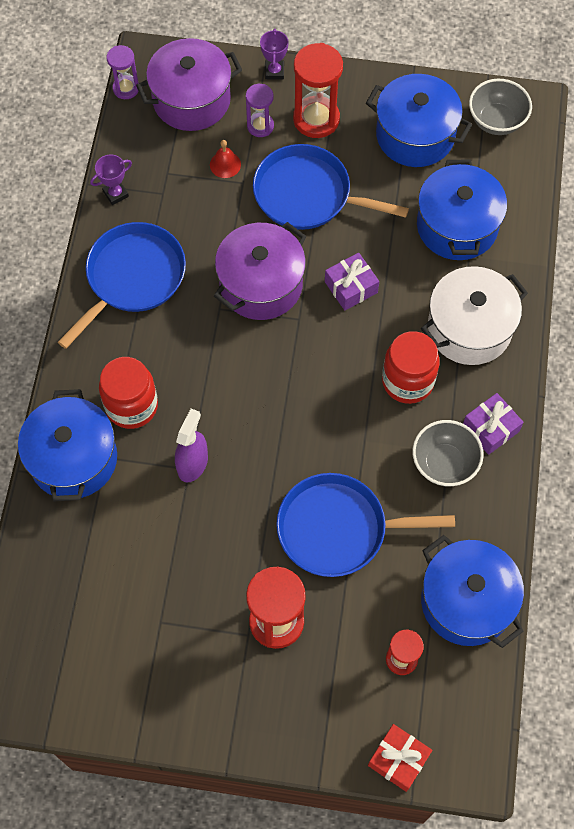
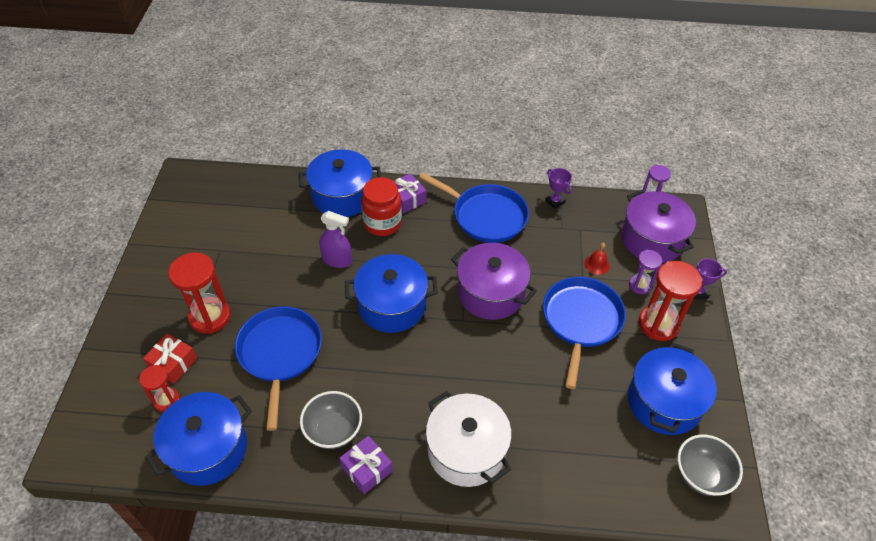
camera: 85 degrees right, 15 degrees down
(351, 287) = (496, 355): purple gift -> purple gift (407, 199)
(398, 759) = (88, 400): red gift -> red gift (173, 363)
(407, 381) = (410, 400): red jar -> none
(457, 226) = (572, 439): blue pot -> blue pot (392, 305)

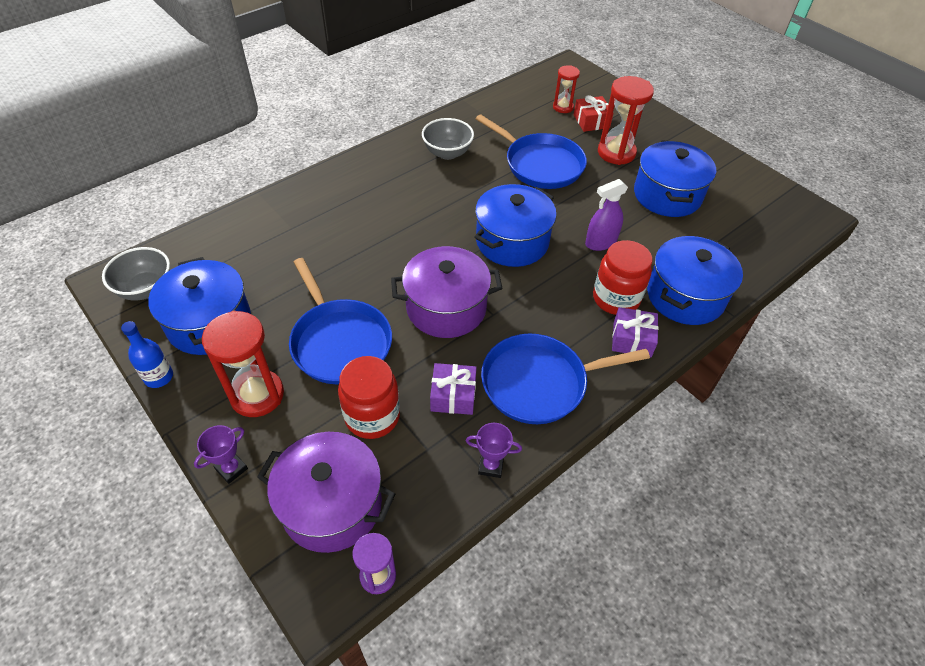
camera: 135 degrees right, 0 degrees up
(208, 449) = (505, 105): blue pot -> blue pot (667, 195)
(367, 469) = (402, 150): purple gift -> purple gift (453, 396)
(466, 450) = (347, 195): white pot -> none
(597, 264) = (372, 416): red bell -> red jar
(640, 285) = (306, 426): purple hourglass -> none
(720, 383) = (159, 377): none -> blue bottle

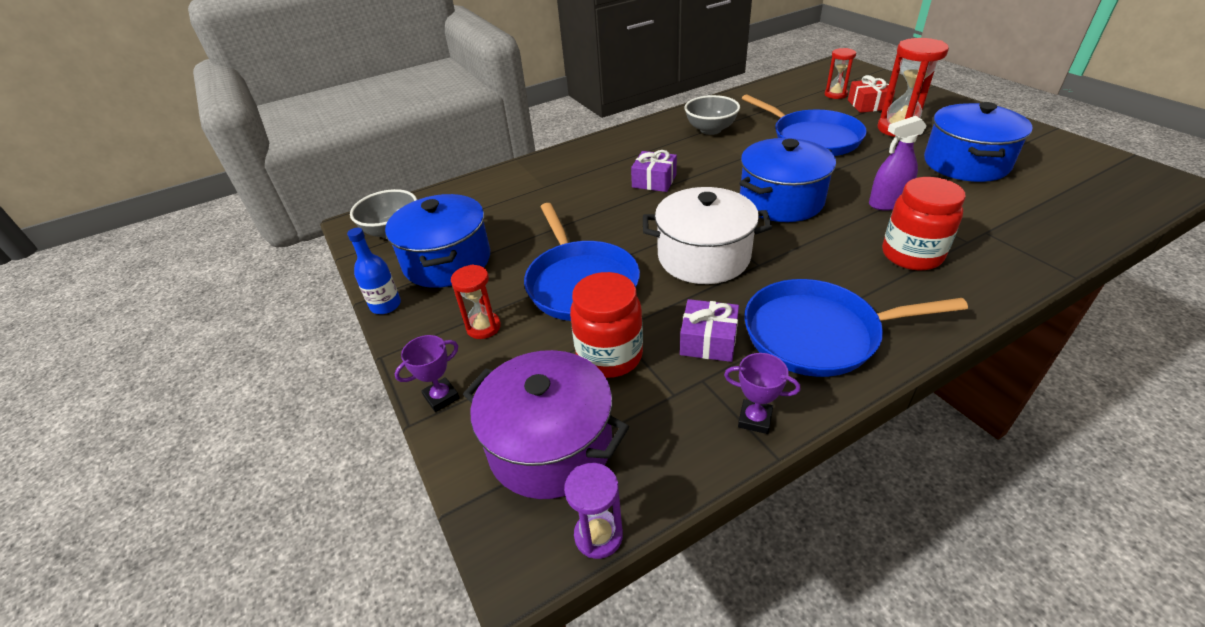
camera: 15 degrees right, 10 degrees down
(257, 395) = (483, 327): red hourglass -> red hourglass, size x0.58
(446, 308) = (703, 257): purple pot -> white pot
(632, 339) = (937, 295): purple gift -> purple gift (654, 181)
(685, 296) = (1004, 255): blue pot -> none

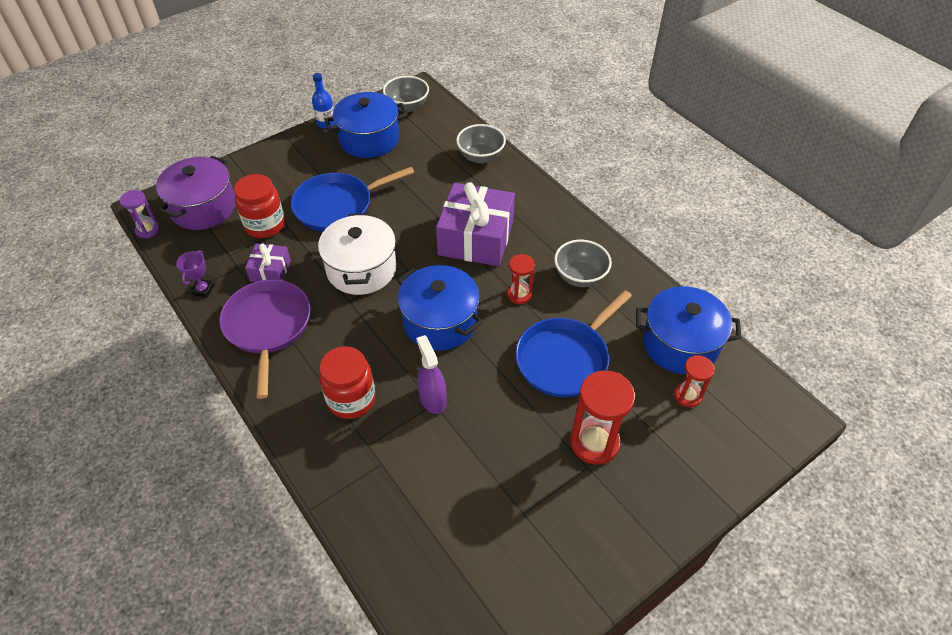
camera: 80 degrees right, 10 degrees up
(441, 397) = (245, 162): purple trophy -> none
(483, 327) = (299, 168): red hourglass -> red hourglass (519, 294)
(520, 178) = (480, 157): none -> grey bowl
(654, 181) = (476, 238): purple gift -> purple gift, size x2.01
(817, 334) = (268, 326): blue pan -> purple pan
(868, 104) = (660, 424): red gift -> none
(966, 163) = (511, 486): blue pot -> blue pot (680, 344)

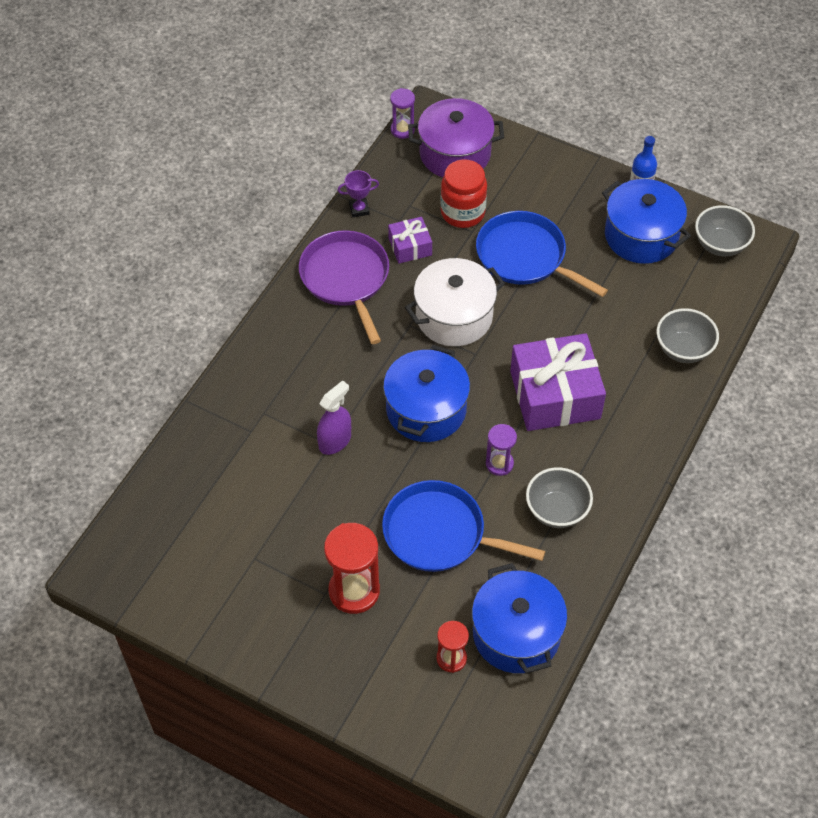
camera: 65 degrees right, 5 degrees up
(268, 326) = (346, 278): purple pan -> purple pan turned 75 degrees counterclockwise
(351, 399) = (302, 379): red jar -> none
(519, 294) = (499, 464): red hourglass -> purple hourglass

